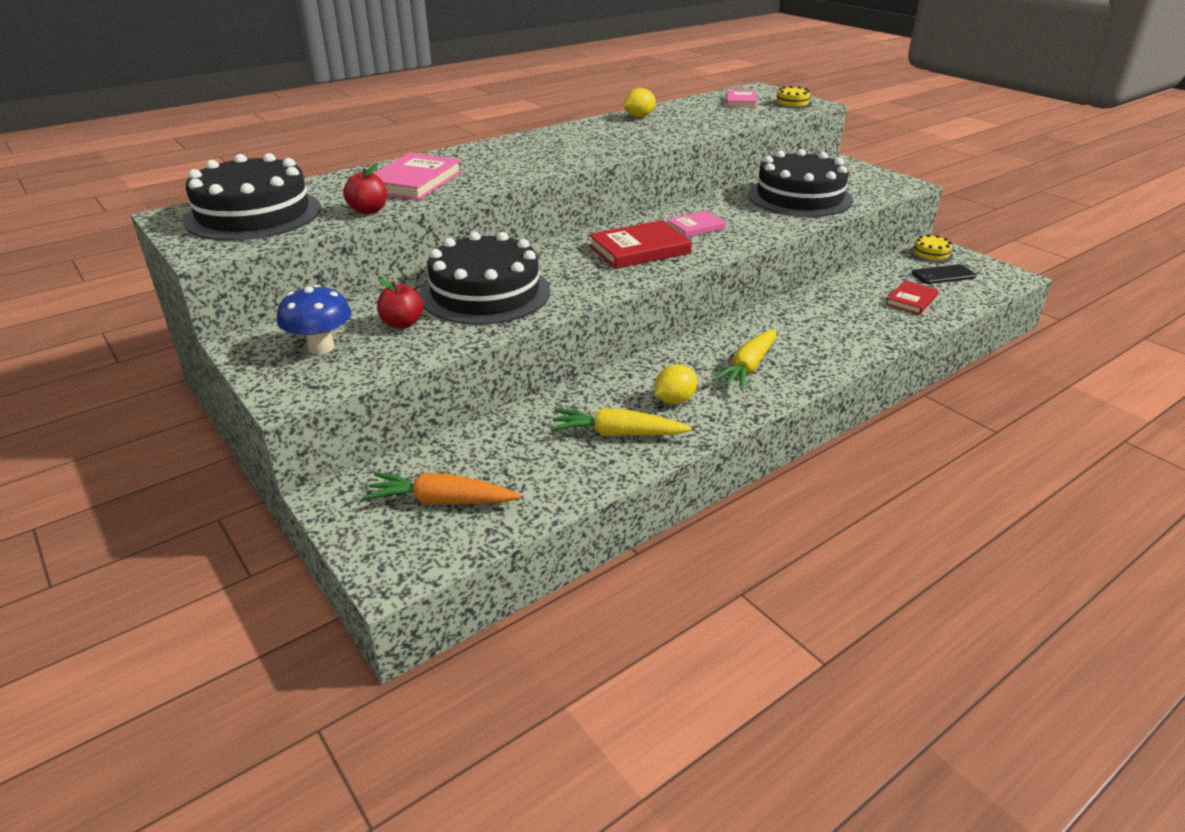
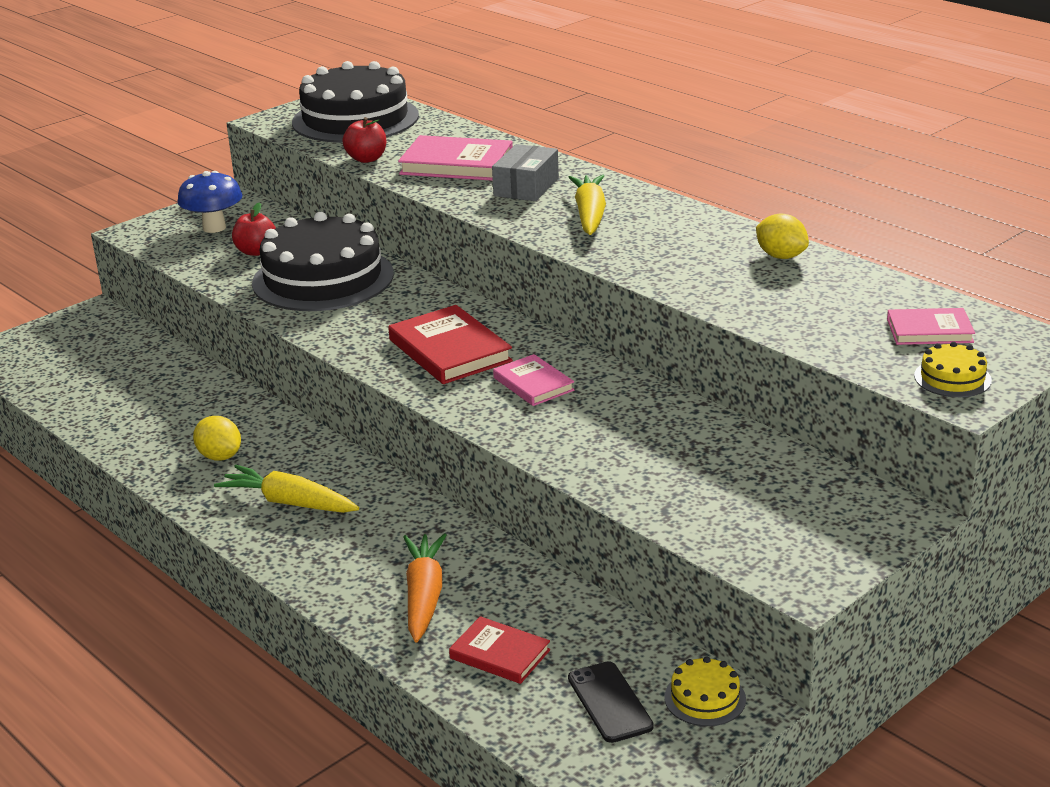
camera: 85 degrees right, 5 degrees down
(441, 501) = (74, 357): orange carrot -> orange carrot (424, 596)
(483, 164) = (526, 187): none -> grey box
(617, 434) = (160, 428): yellow carrot -> yellow carrot (589, 215)
(799, 197) = (688, 468): black cake -> none

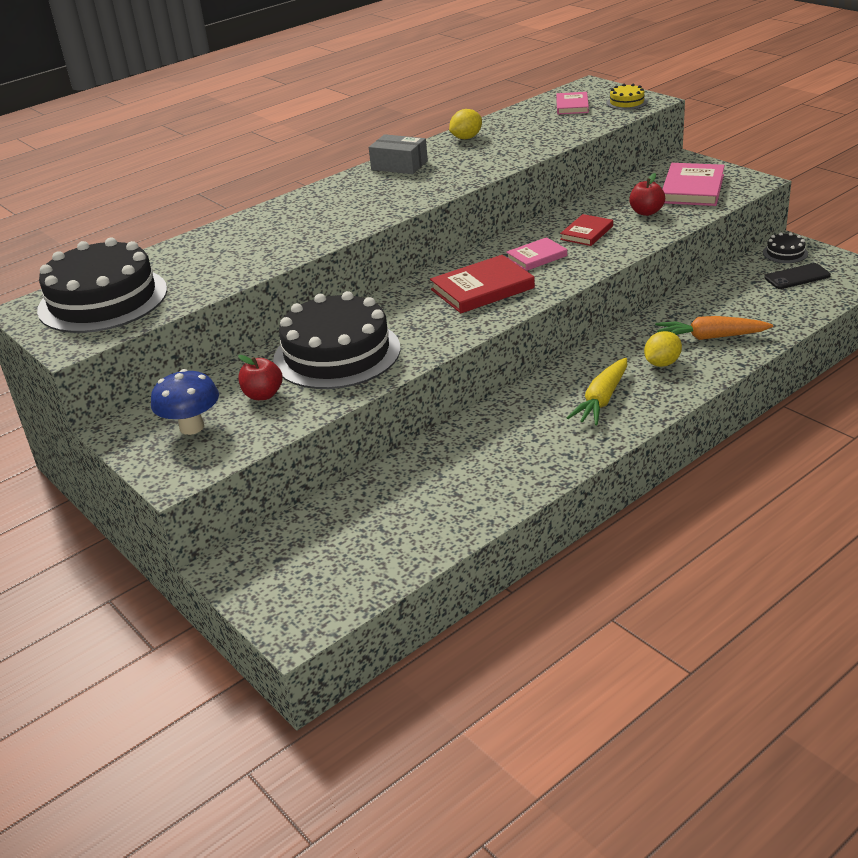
camera: 85 degrees left, 5 degrees up
(220, 456) = (532, 441): yellow lemon -> yellow lemon (662, 363)
(366, 159) = (214, 284): red apple -> red apple (646, 212)
(456, 164) = (251, 245): pink book -> pink book (692, 189)
(500, 654) = (763, 309): red book -> red book (586, 233)
(526, 187) = (315, 216): grey box -> grey box (399, 165)
(589, 215) = (379, 192): yellow carrot -> none
(705, 698) = (785, 253): yellow cake -> black cake

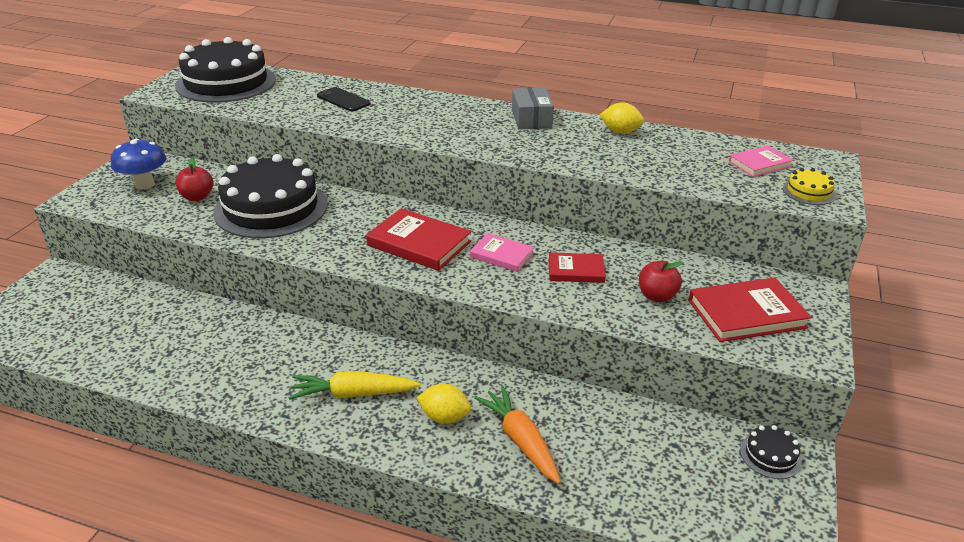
camera: 55 degrees right, 0 degrees up
(692, 189) = (746, 314): pink book -> red book
(797, 277) = (718, 482): black phone -> black phone (343, 100)

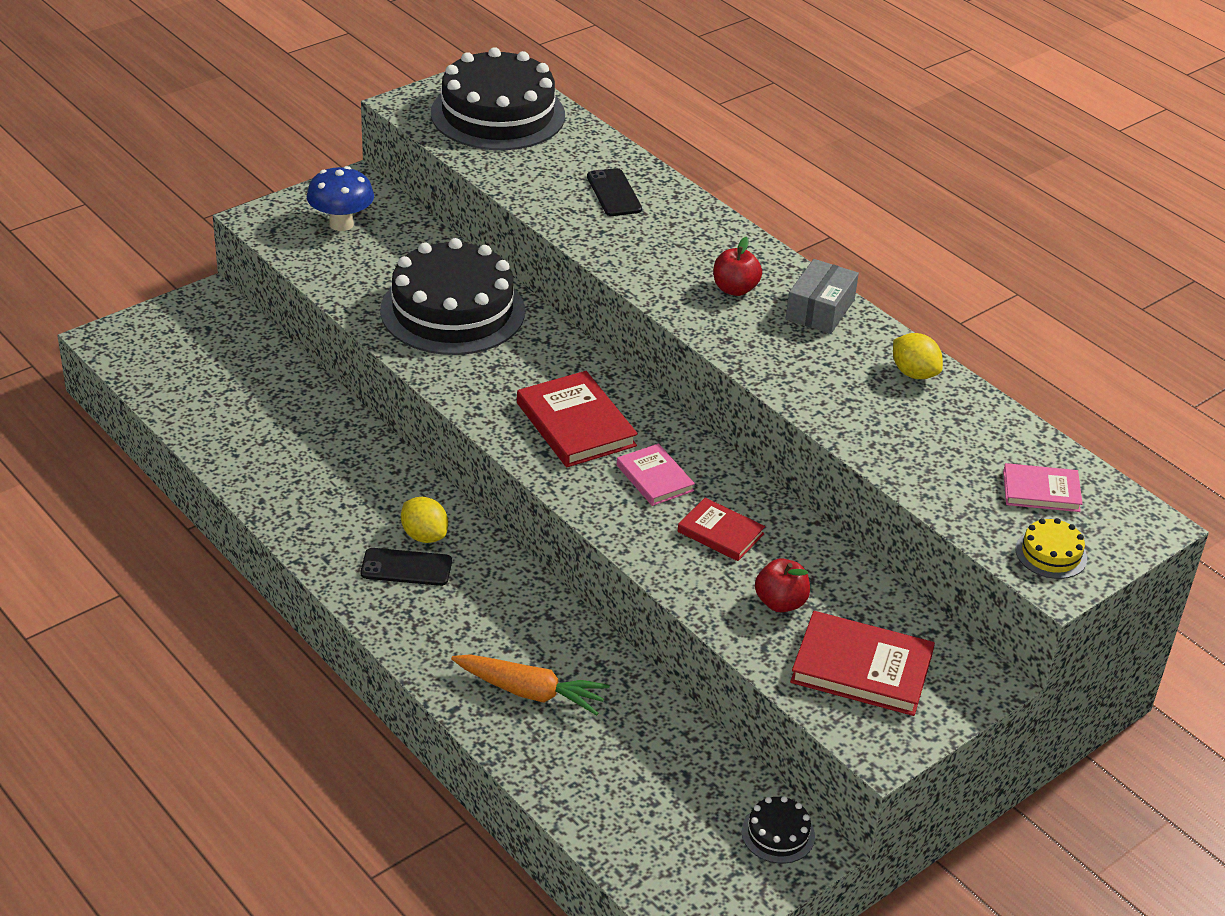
camera: 30 degrees right, 5 degrees up
(197, 197) = (385, 264): red apple -> red apple (735, 289)
(353, 394) = (406, 568): yellow carrot -> black phone
(444, 417) = (476, 633): yellow lemon -> yellow lemon (424, 536)
(520, 440) = (530, 692): orange carrot -> orange carrot turned 105 degrees clockwise

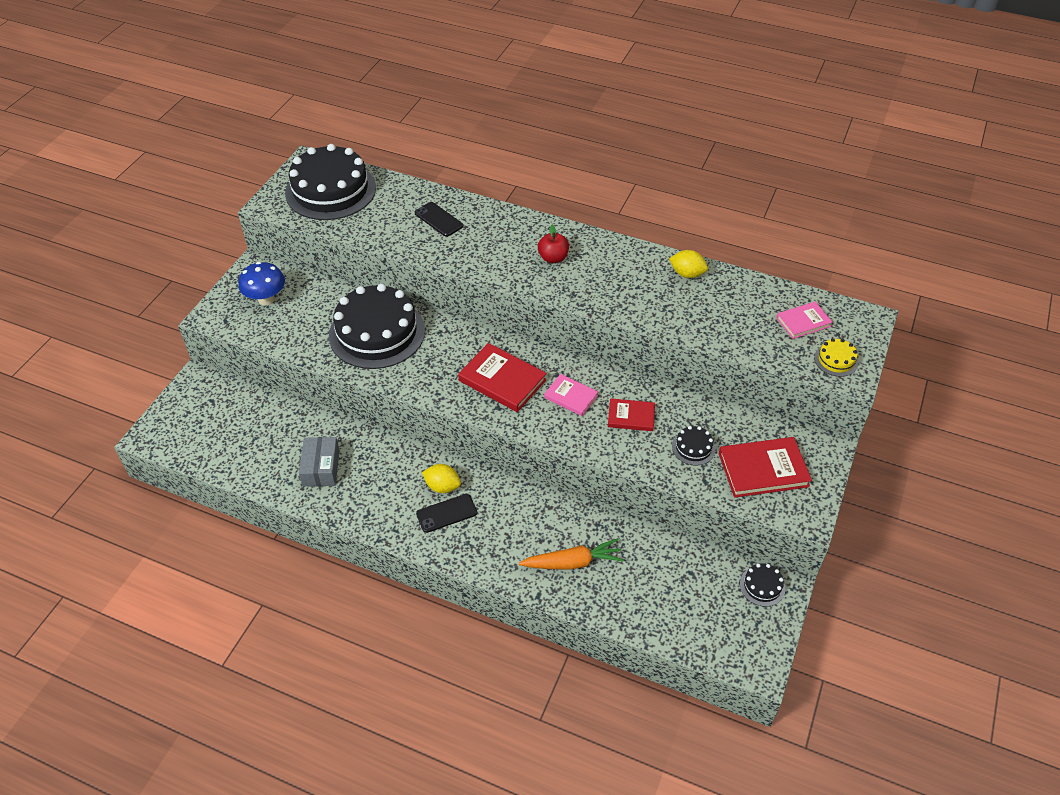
camera: 25 degrees left, 10 degrees up
(780, 603) = (693, 447): red apple -> black cake
(820, 309) = (608, 252): grey box -> grey box (321, 468)

